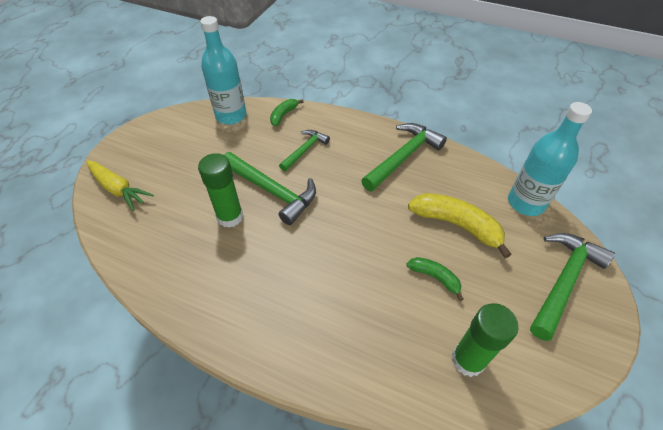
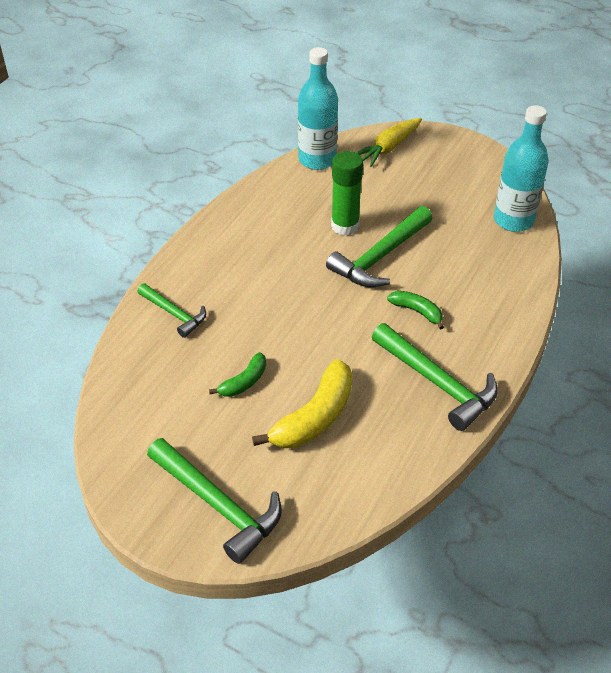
camera: 95 degrees right, 5 degrees down
(283, 115) = (519, 268): green banana -> green banana (417, 311)
(305, 150) = (450, 286): green hammer -> green hammer (174, 314)
(468, 360) = (148, 390): green glue stick -> none
(525, 203) = (345, 504): turquoise bottle -> turquoise bottle (317, 160)

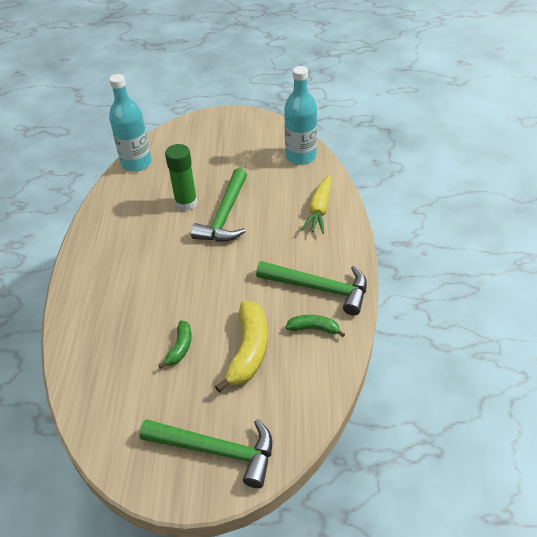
camera: 25 degrees left, 0 degrees up
(174, 314) = (94, 319): green hammer -> none
(388, 148) = (184, 137): yellow carrot -> yellow carrot (319, 210)
(417, 311) = (274, 244): green banana -> green banana (314, 328)

